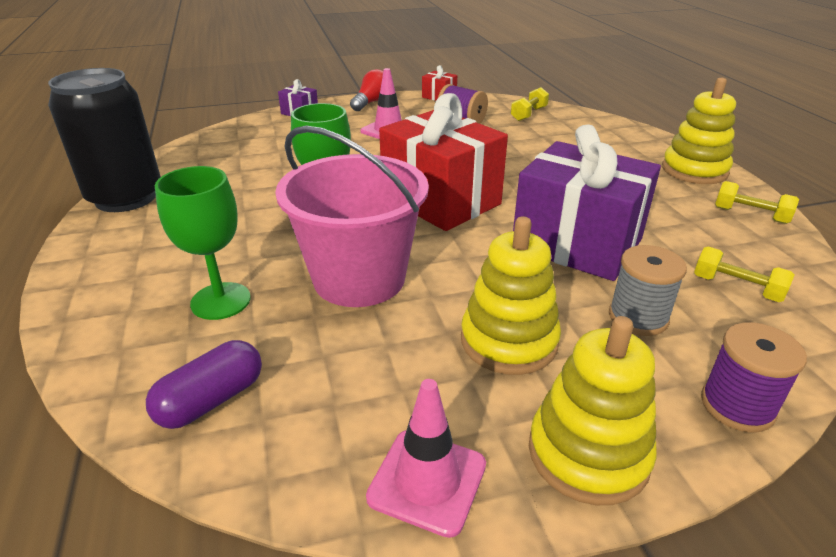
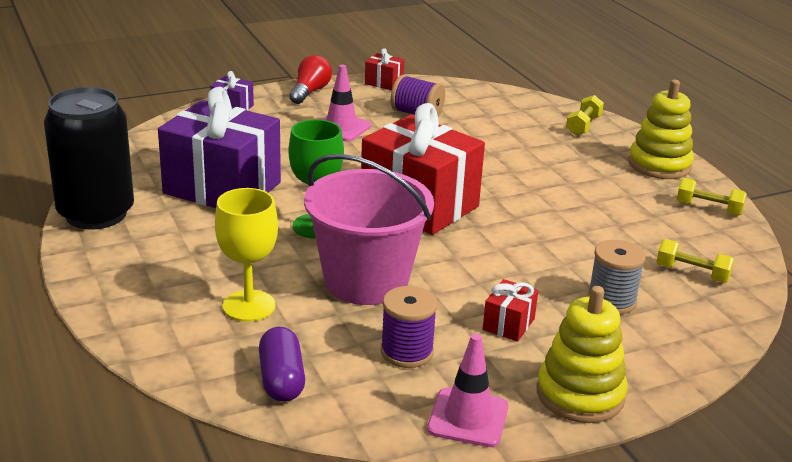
camera: 10 degrees left, 5 degrees down
(211, 400) = (282, 379): purple capsule -> purple capsule turned 45 degrees counterclockwise
(221, 301) = (249, 306): green goblet -> yellow goblet
(508, 341) = (508, 324): yellow stacking toy -> red gift
(528, 114) = (487, 103): yellow dumbbell -> yellow dumbbell (583, 126)
(577, 244) = (554, 241): purple gift -> purple gift (222, 188)
(737, 406) = (687, 359): purple spool -> purple spool (407, 352)

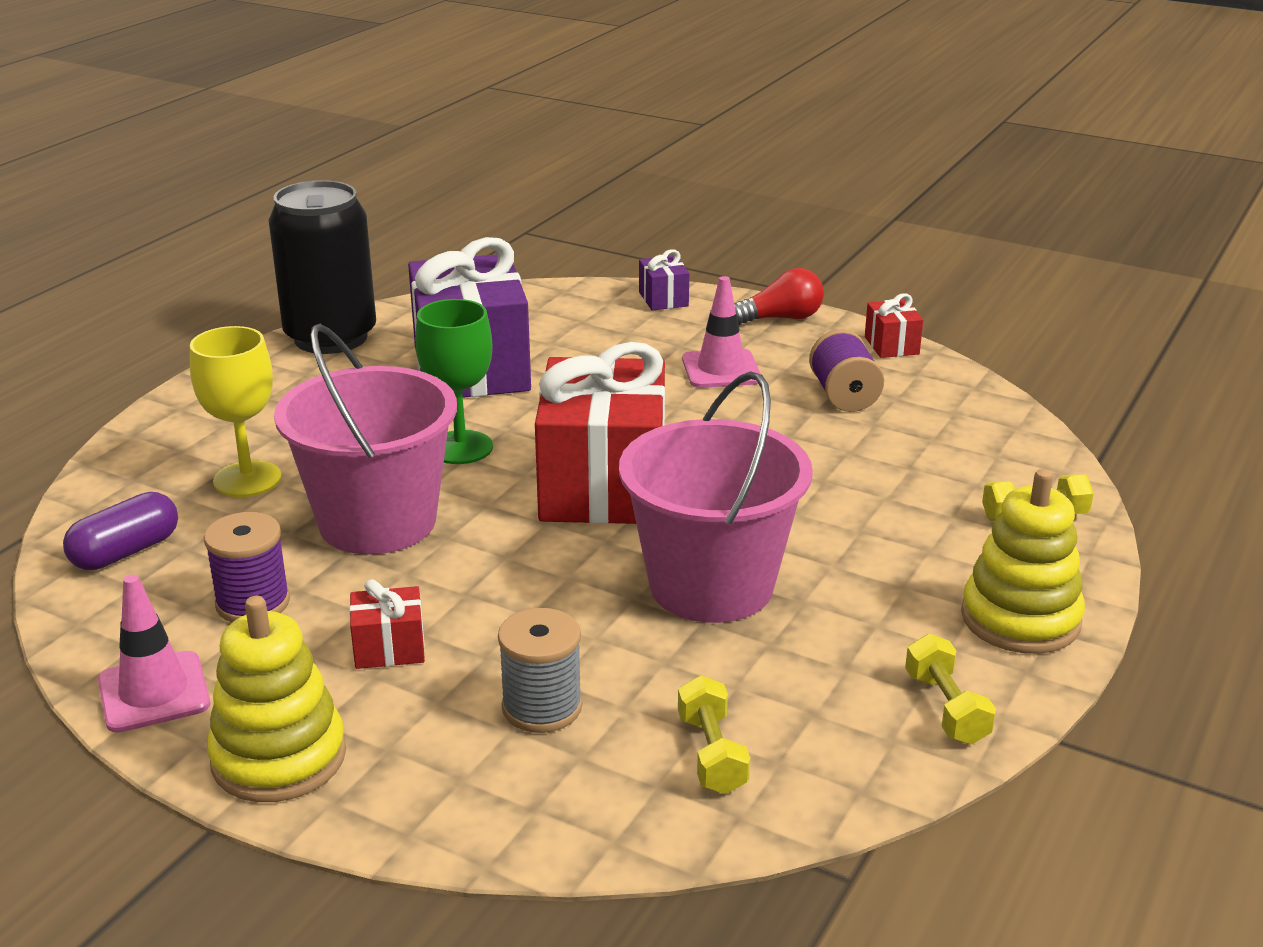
camera: 55 degrees right, 0 degrees up
(552, 217) = (711, 586): none -> pink bucket

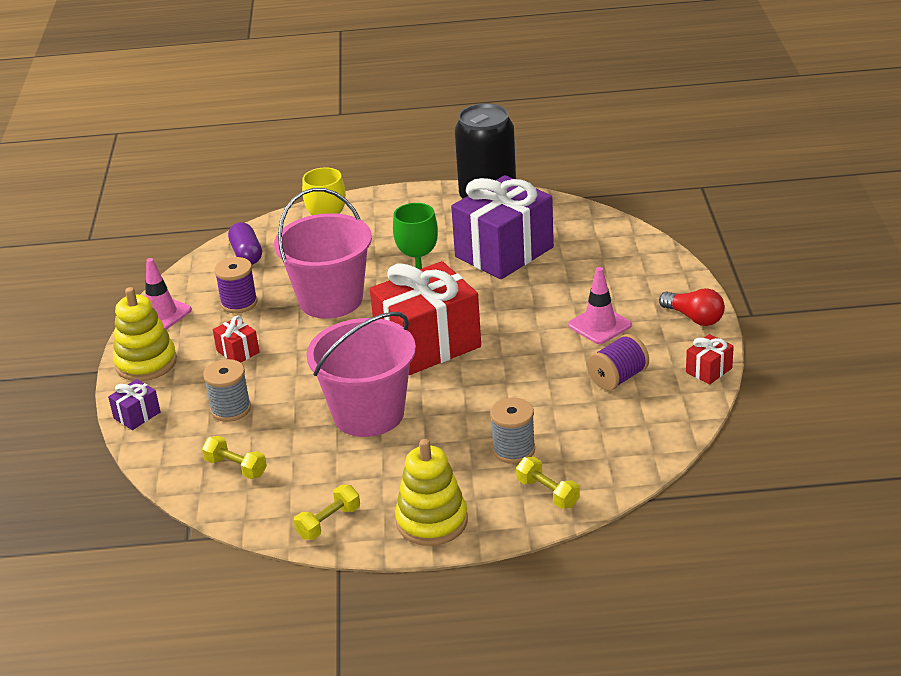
camera: 60 degrees right, 5 degrees up
(126, 552) = (246, 254): purple capsule -> purple capsule turned 60 degrees clockwise
(663, 299) = (666, 269): purple gift -> purple gift (137, 415)
(711, 754) = (236, 467): yellow dumbbell -> yellow dumbbell turned 75 degrees clockwise
(919, 508) = (513, 450): none -> grey spool

